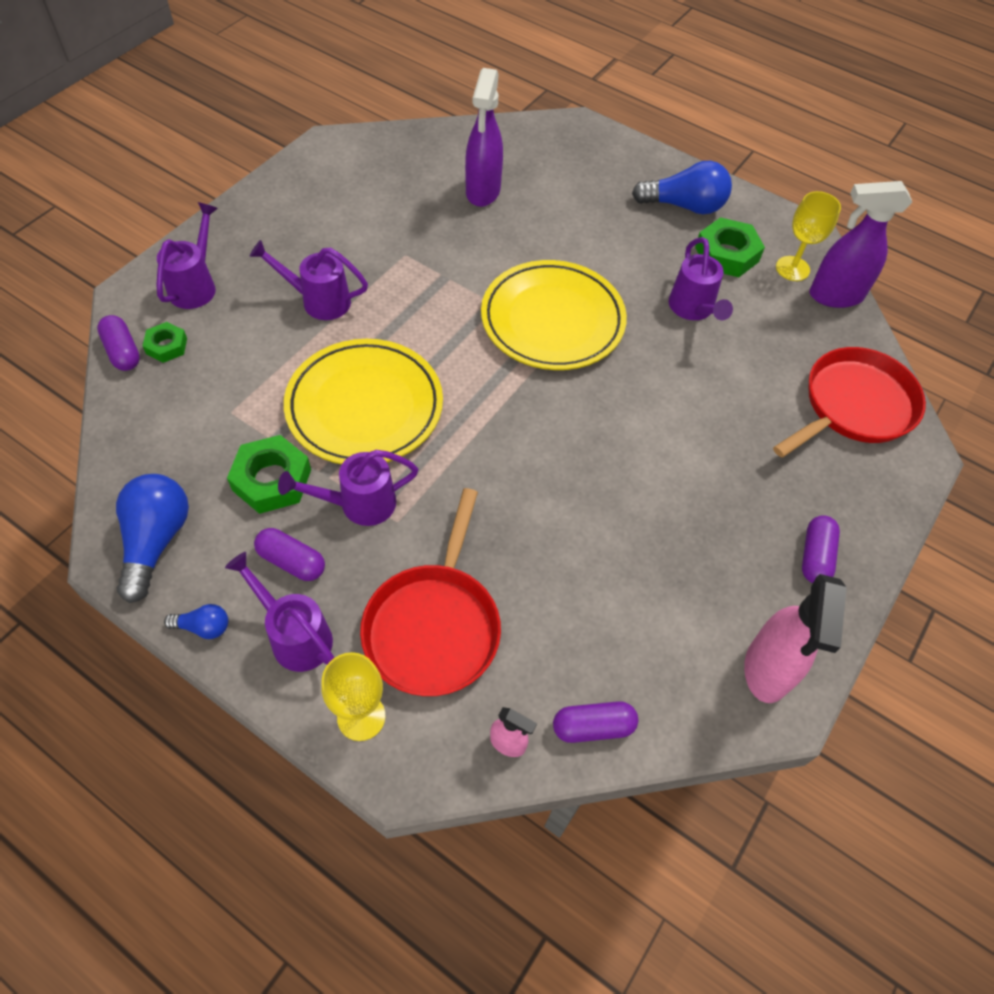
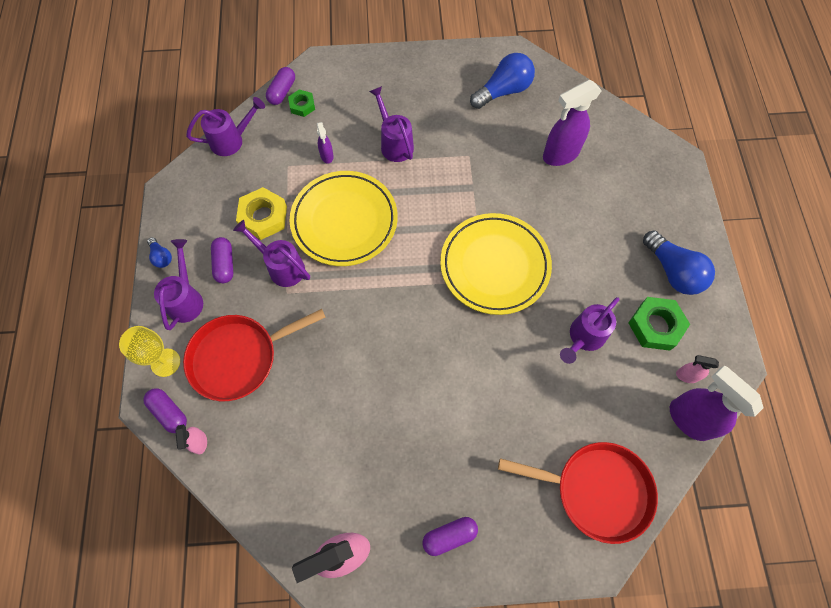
camera: 55 degrees right, 10 degrees up
(156, 541) = (190, 199): blue light bulb -> blue light bulb (503, 91)
(195, 285) = (351, 84): purple watering can -> purple watering can (231, 140)
(262, 368) = (327, 156): none -> purple spray bottle
(272, 480) = (263, 217): green nut -> yellow nut
(593, 727) = (239, 479): purple capsule -> purple capsule (169, 412)
(792, 268) = (686, 376): yellow goblet -> pink spray bottle

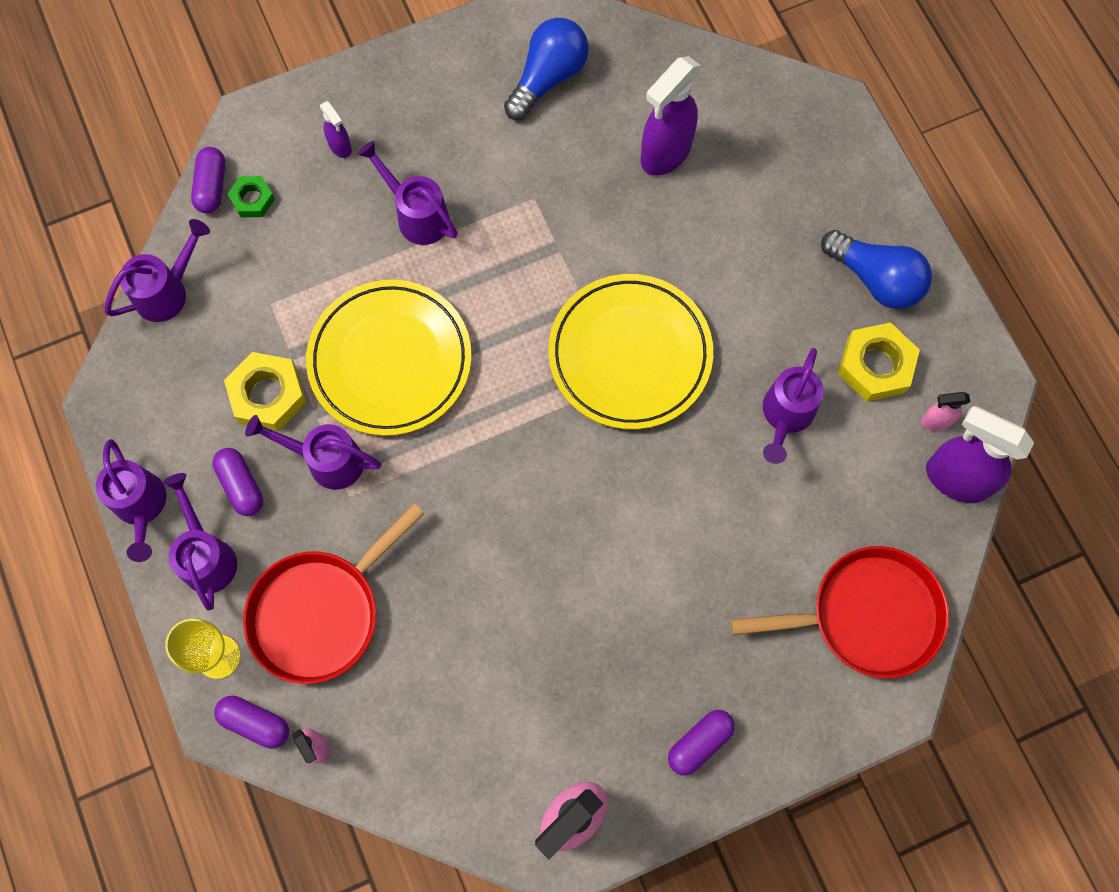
camera: 20 degrees left, 5 degrees up
(161, 257) = (141, 507): blue light bulb -> purple watering can
(327, 156) = (324, 268): purple spray bottle -> purple spray bottle (340, 147)
(655, 326) = (875, 366): green nut -> yellow nut

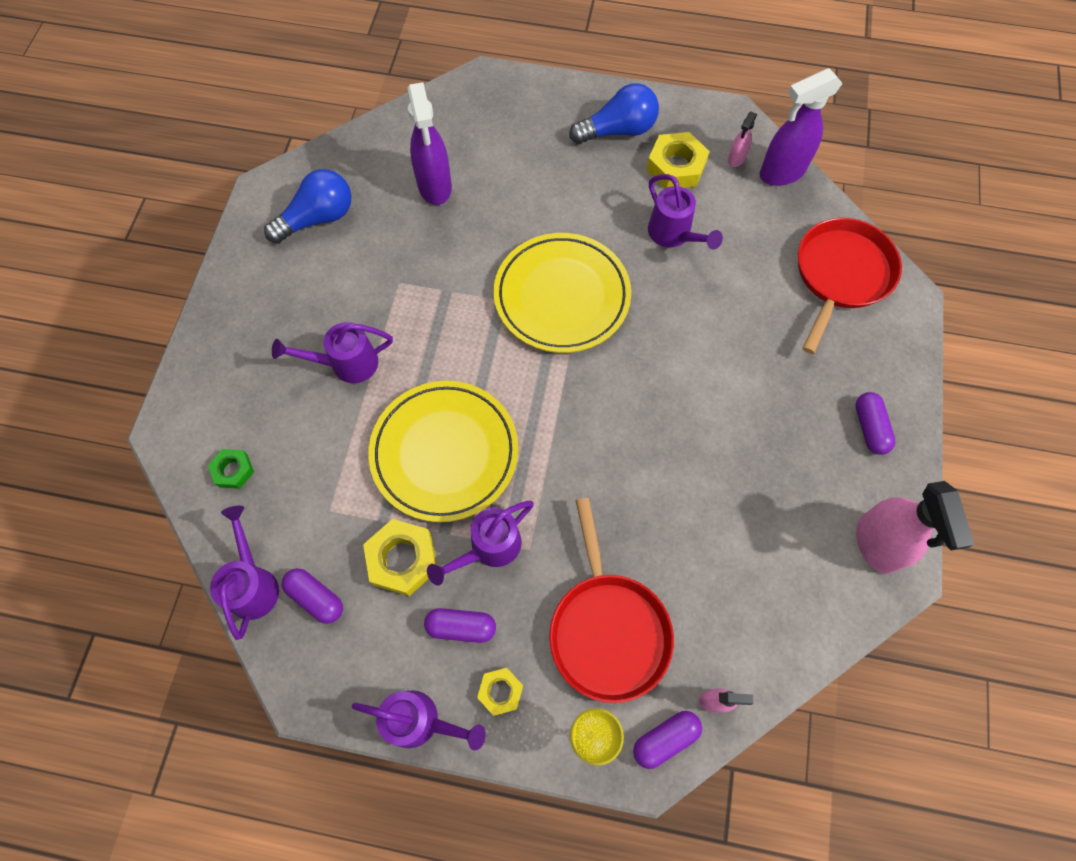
camera: 55 degrees left, 5 degrees down
(207, 556) = (500, 692): purple watering can -> yellow nut
(212, 186) = (195, 494): purple capsule -> purple capsule (316, 598)
(340, 147) = (247, 382): purple spray bottle -> none
(548, 78) = (318, 218): blue light bulb -> blue light bulb turned 75 degrees clockwise

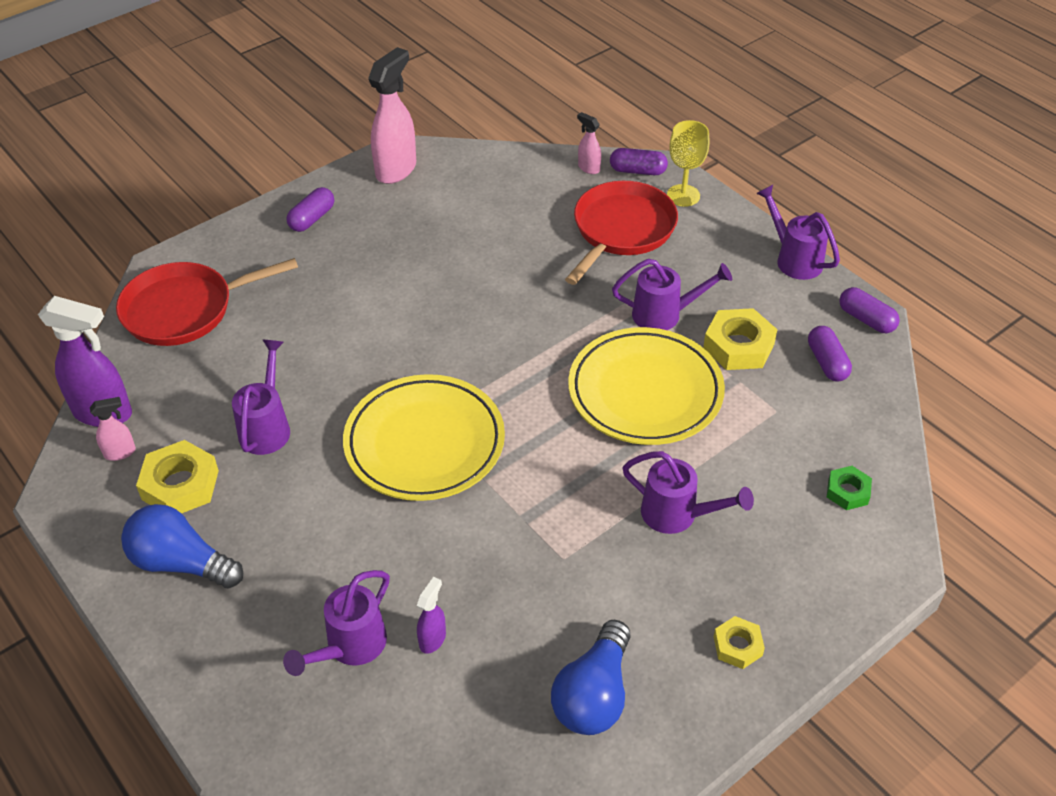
camera: 140 degrees left, 20 degrees down
(253, 584) = (875, 399): purple watering can -> purple watering can (350, 647)
(318, 218) = (594, 694): blue light bulb -> blue light bulb turned 75 degrees counterclockwise
(435, 187) = (432, 639): purple spray bottle -> purple spray bottle, size x0.49
(461, 627) = (724, 286): purple capsule -> purple capsule (866, 319)
(500, 692) = (725, 243): yellow nut -> yellow nut (737, 646)

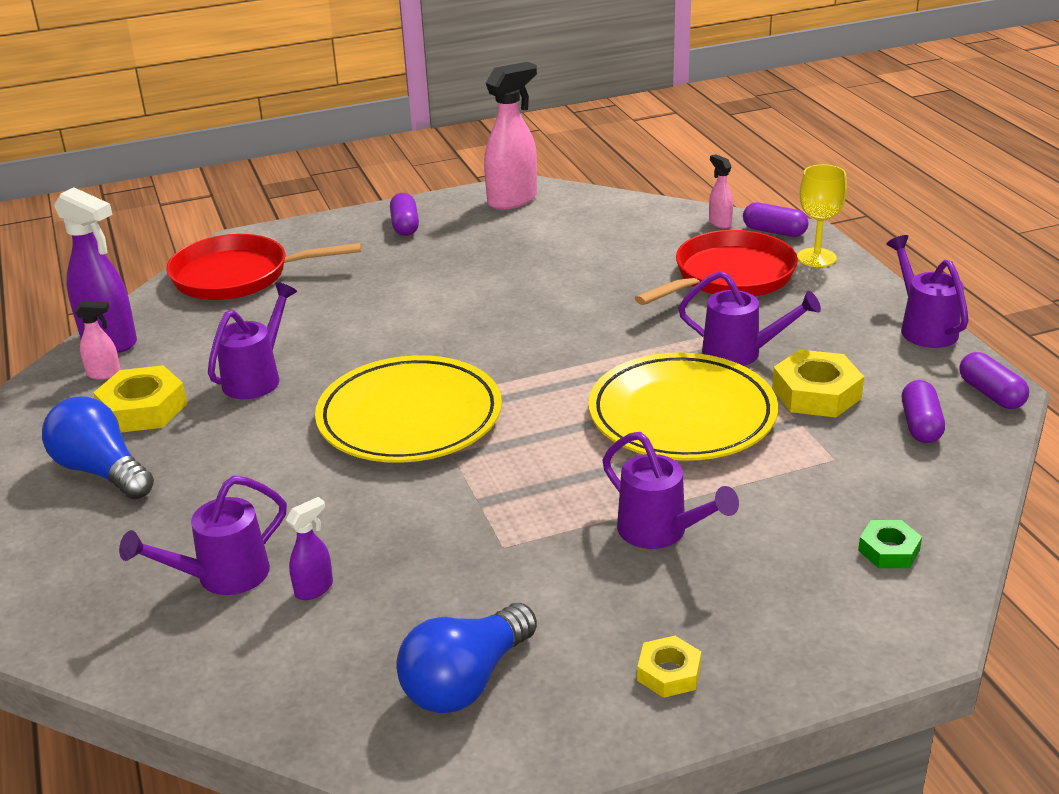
camera: 20 degrees right, 15 degrees down
(312, 218) = (405, 226): purple capsule -> purple capsule turned 60 degrees counterclockwise

